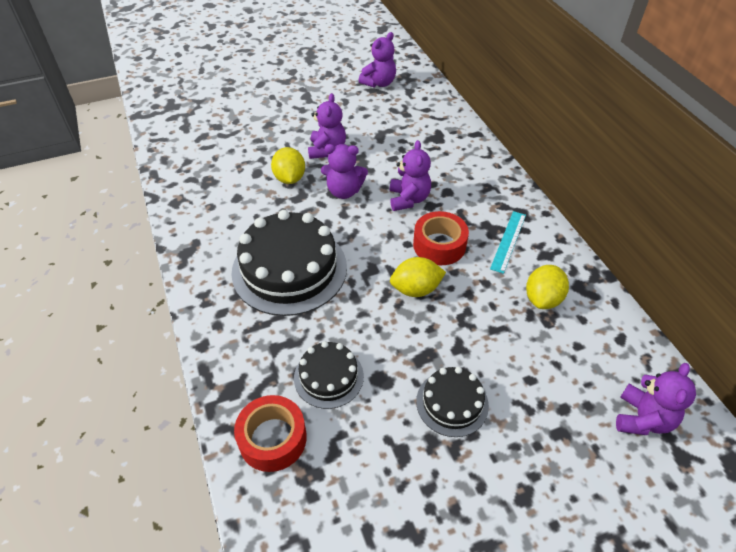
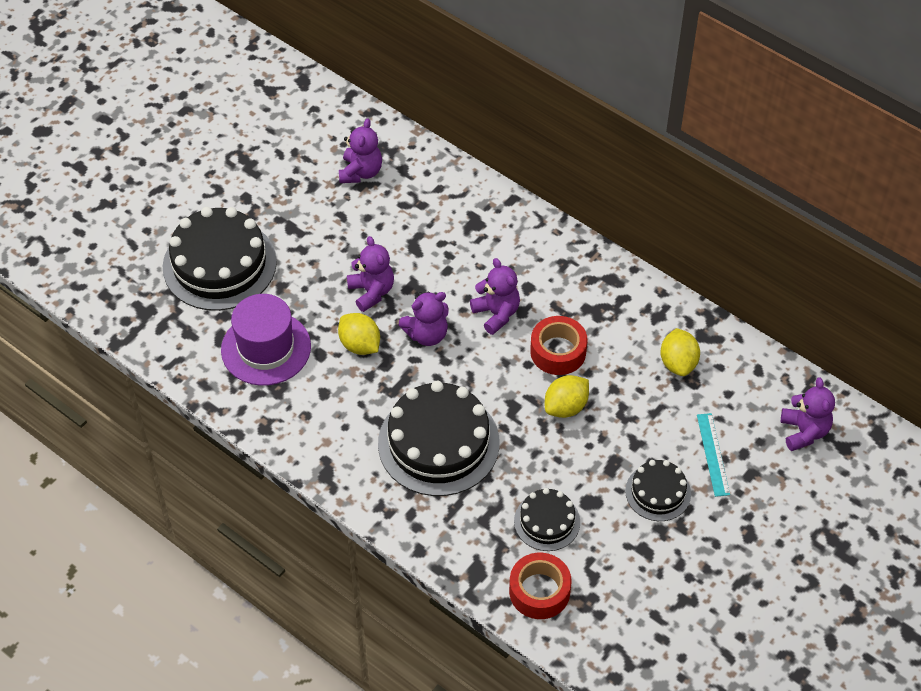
camera: 30 degrees left, 5 degrees up
(224, 155) = (266, 348): none -> purple hat
(242, 98) = (219, 264): none -> black cake
(508, 241) = (617, 317): turquoise ruler -> turquoise ruler (713, 454)

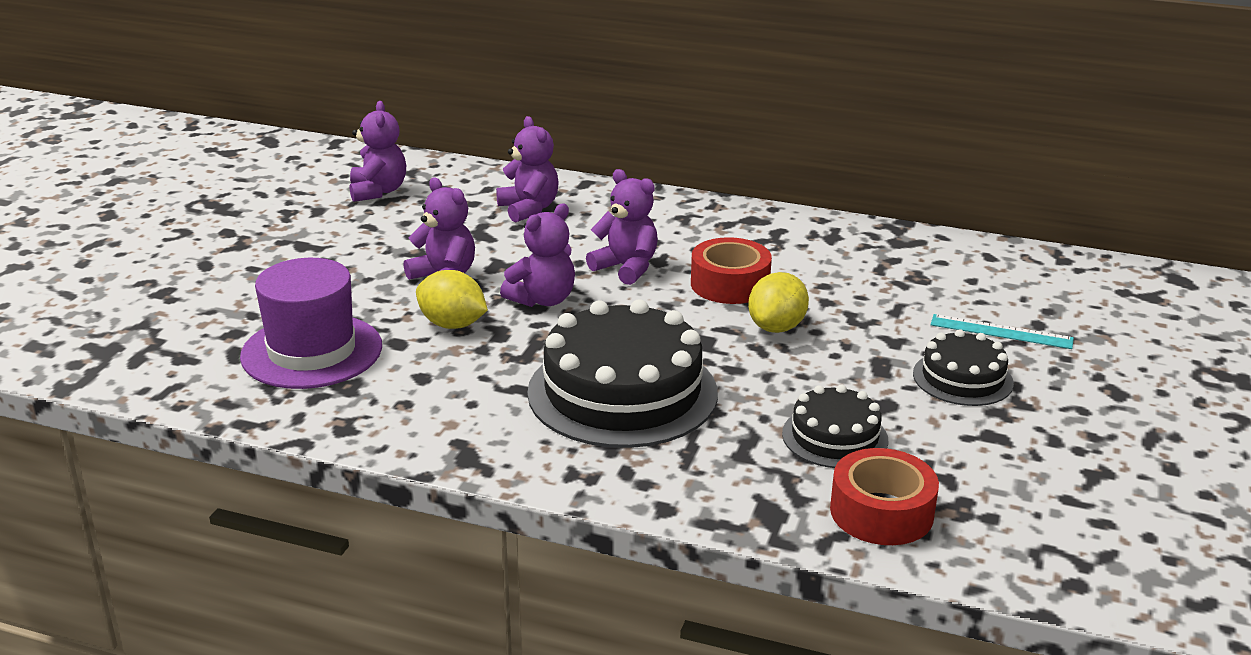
camera: 20 degrees left, 25 degrees down
(219, 264) = (209, 290): black cake -> none
(678, 363) = (888, 267): yellow lemon -> none
(713, 454) = (1001, 332): turquoise ruler -> turquoise ruler turned 45 degrees counterclockwise
(804, 432) = (1092, 293): purple teddy bear -> purple teddy bear (529, 209)

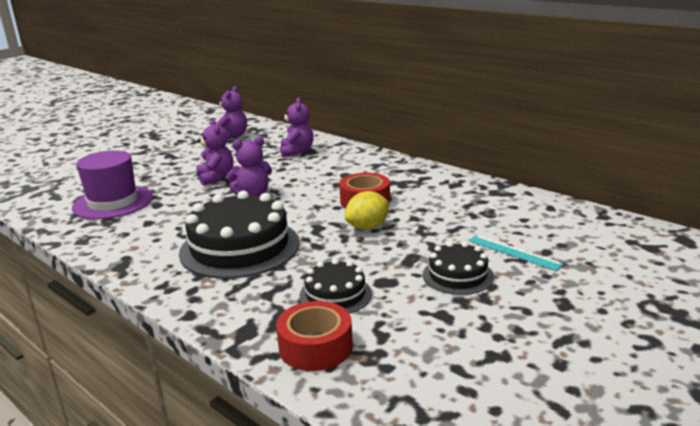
camera: 25 degrees right, 5 degrees down
(452, 324) = (193, 200): yellow lemon -> none
(626, 268) = (315, 185): purple teddy bear -> none

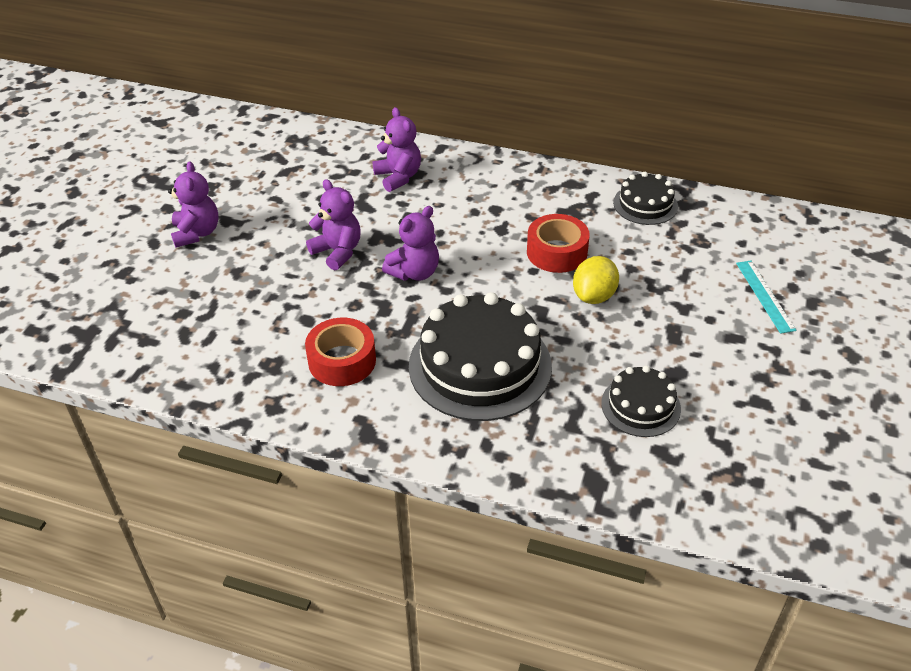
camera: 25 degrees left, 20 degrees up
(113, 202) = (243, 330): purple hat -> none
(232, 136) = (280, 161): purple teddy bear -> purple teddy bear (196, 233)
(315, 347) = (677, 479): red tape -> red tape (342, 361)
(458, 275) = (736, 344): black cake -> black cake (645, 204)
(514, 252) = (764, 296): turquoise ruler -> turquoise ruler turned 60 degrees clockwise

